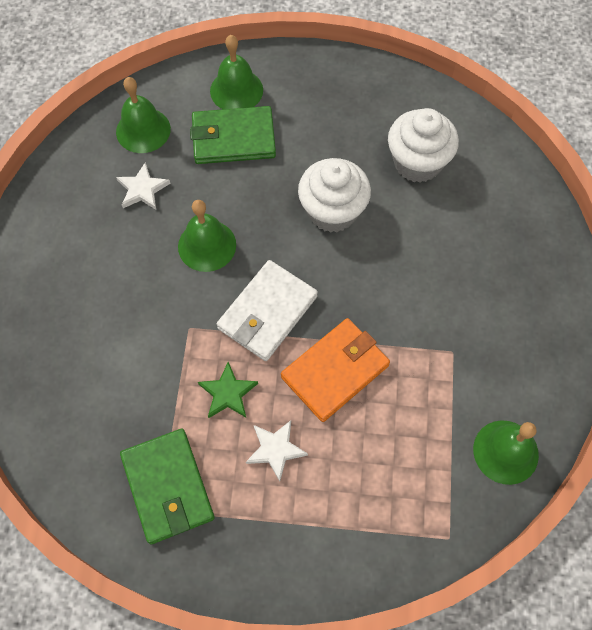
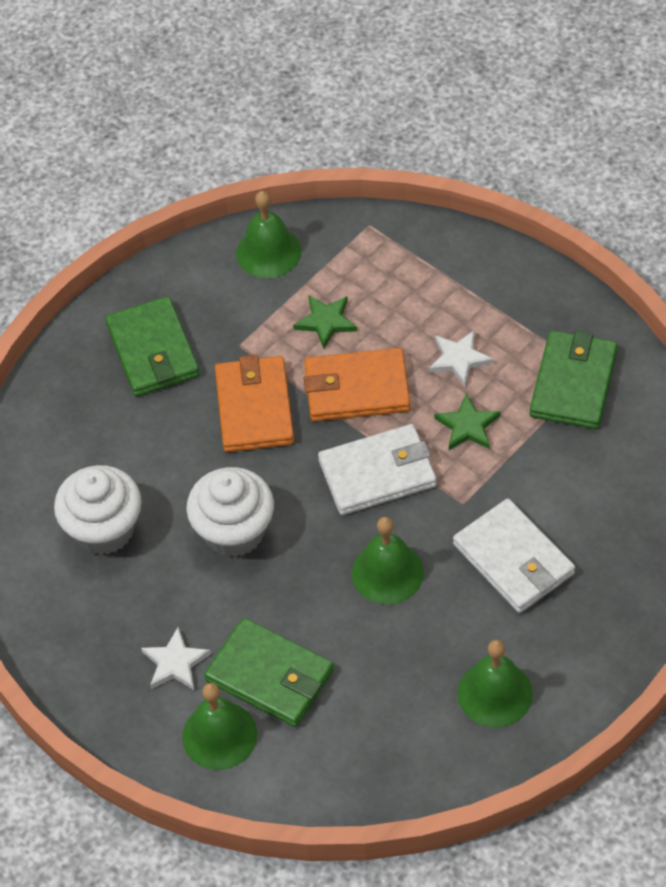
camera: 140 degrees left, 10 degrees down
(124, 307) = (513, 559): none -> white wallet
(142, 189) = (411, 676): white star -> white star (175, 663)
(143, 130) = (362, 750): green bell -> green bell (495, 693)
(396, 308) = (254, 407): none -> orange wallet
(405, 415) = (326, 322): none -> green star
(509, 306) = (153, 351): none -> green wallet

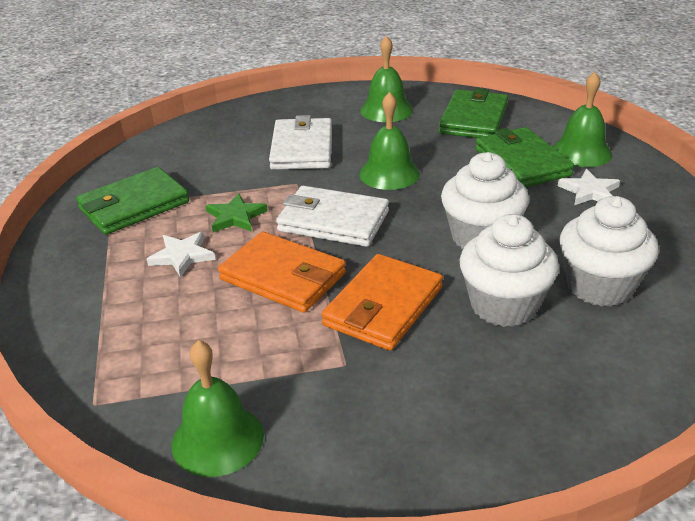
camera: 145 degrees left, 20 degrees down
(153, 351) = (439, 408): green wallet -> green wallet (473, 119)
(166, 463) = (503, 305): none -> white cupcake
(326, 322) = (245, 338): green star -> none

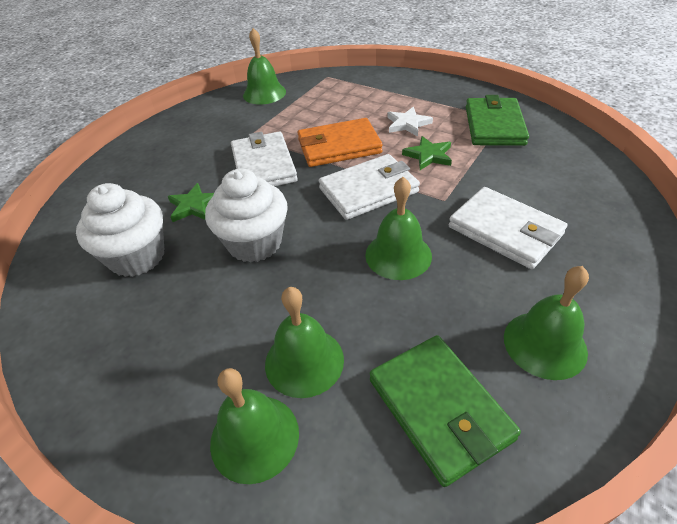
camera: 135 degrees right, 10 degrees up
(383, 306) = (263, 165): orange wallet -> white wallet
(503, 305) = (194, 205): white cupcake -> green star
(522, 162) = (304, 361): green wallet -> green bell
(589, 191) = (202, 362): white star -> none

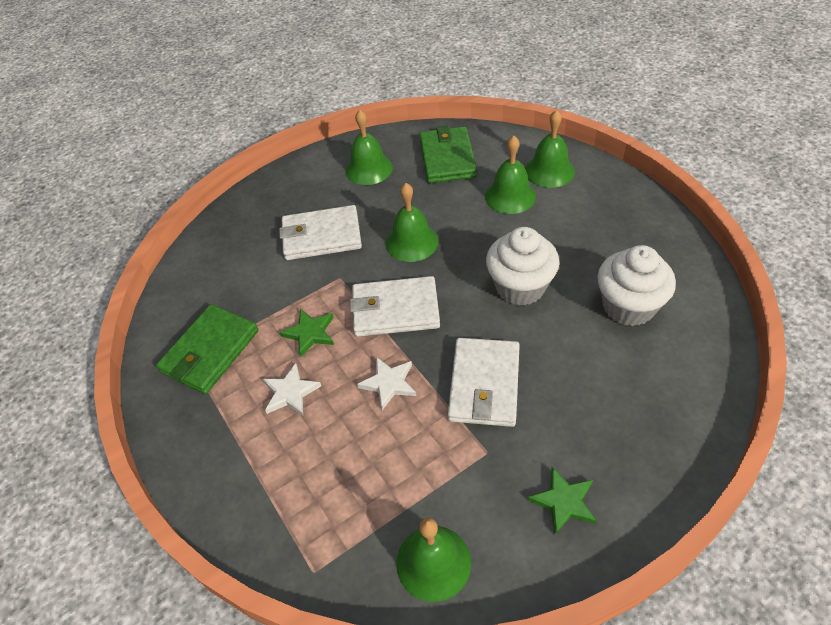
camera: 155 degrees left, 5 degrees up
(194, 205) = (571, 350): green star -> green star (563, 502)
(339, 146) = (389, 383): orange wallet -> white star
(505, 231) = (321, 236): white wallet -> white wallet turned 75 degrees counterclockwise

